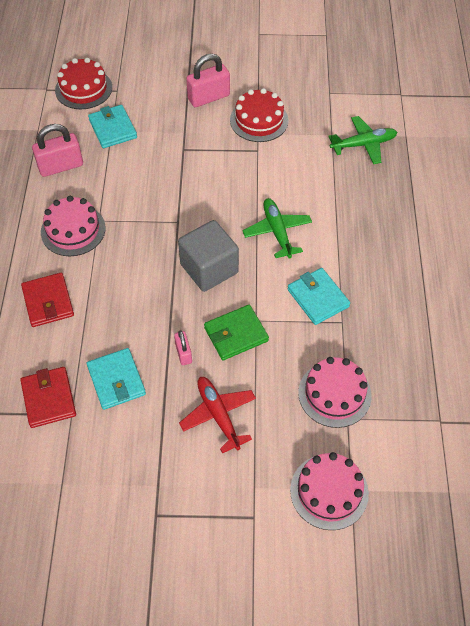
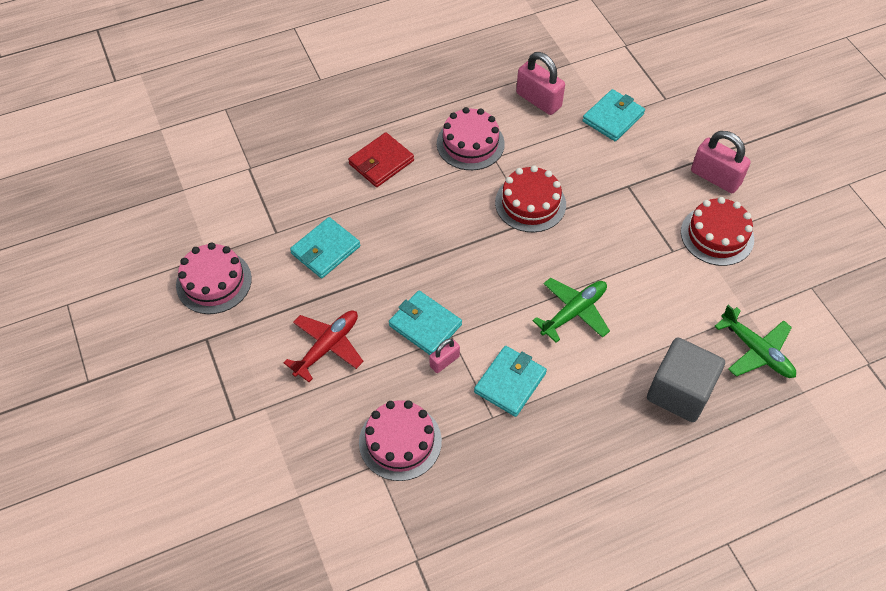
camera: 65 degrees right, 0 degrees up
(48, 399) = (283, 209): red wallet -> none
(83, 89) = (647, 72): red cake -> red cake (530, 203)
(183, 353) = (381, 290): pink padlock -> pink padlock (444, 361)
(209, 269) = (490, 271): grey cube -> grey cube (679, 392)
(236, 334) = (425, 325): green wallet -> turquoise wallet
(329, 491) = (287, 476): pink cake -> pink cake (214, 282)

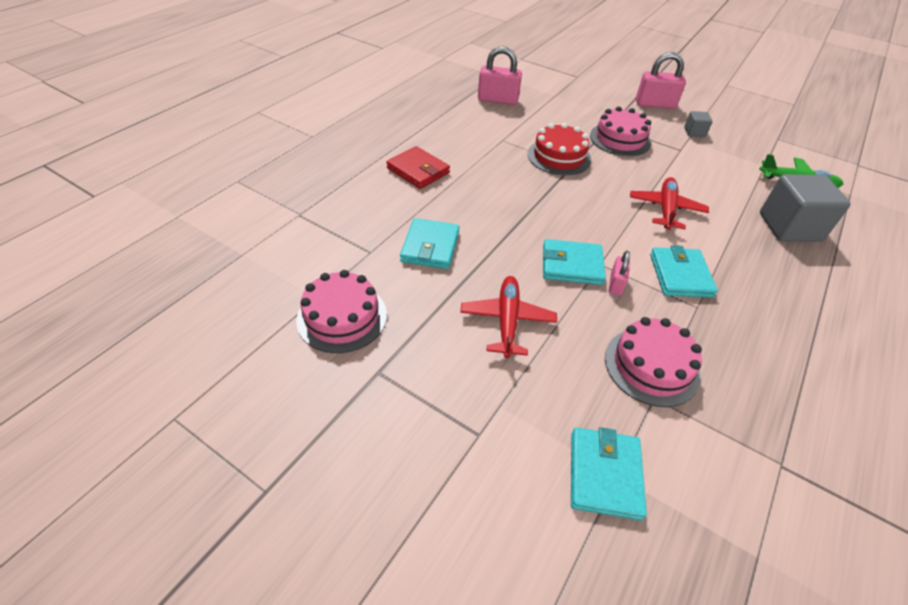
camera: 35 degrees left, 10 degrees down
(381, 162) = (418, 171): red wallet -> red wallet turned 60 degrees counterclockwise
(470, 143) = (476, 137): pink cake -> pink cake (620, 139)
(573, 312) = (666, 209): green plane -> red plane
(613, 118) = (557, 94): turquoise wallet -> turquoise wallet (604, 474)
(717, 235) = (694, 132): red cake -> grey cube

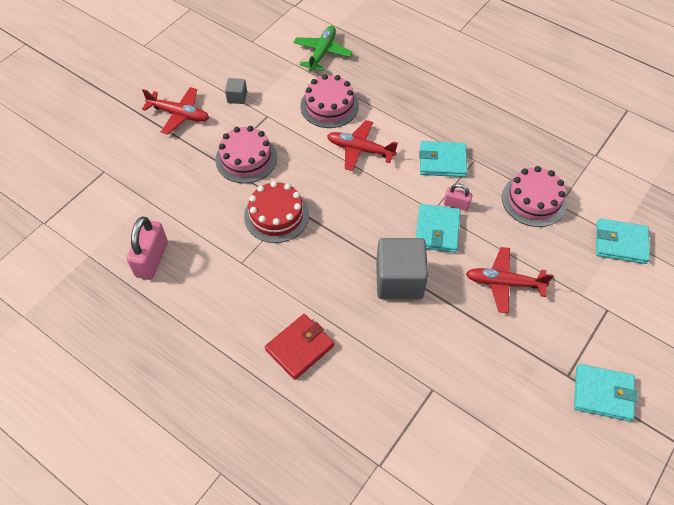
camera: 85 degrees left, 10 degrees up
(342, 317) = (517, 407): pink cake -> pink cake (329, 106)
(430, 247) = (422, 337): turquoise wallet -> turquoise wallet (603, 394)
(655, 104) = (179, 114): pink padlock -> red plane
(789, 227) = (380, 77): grey cube -> grey cube (399, 280)

